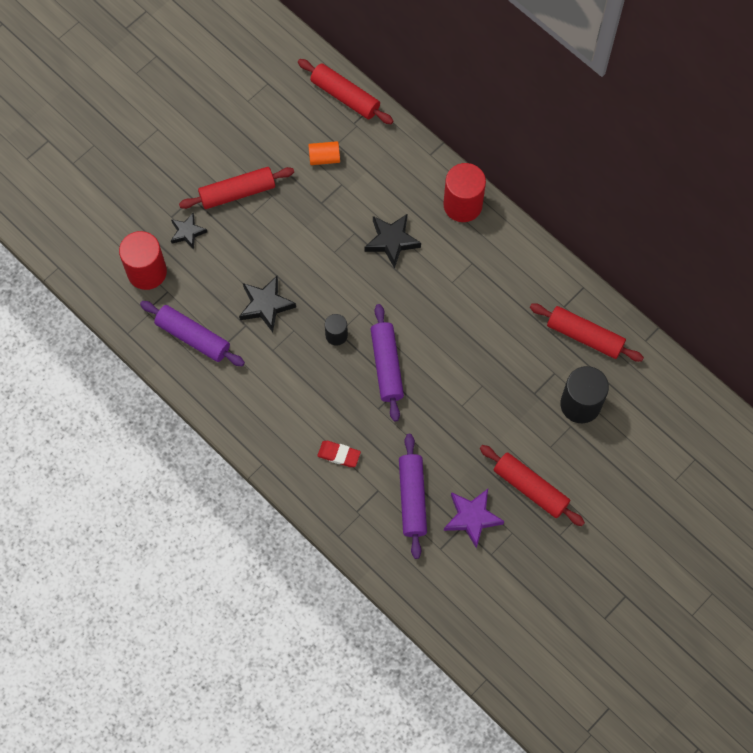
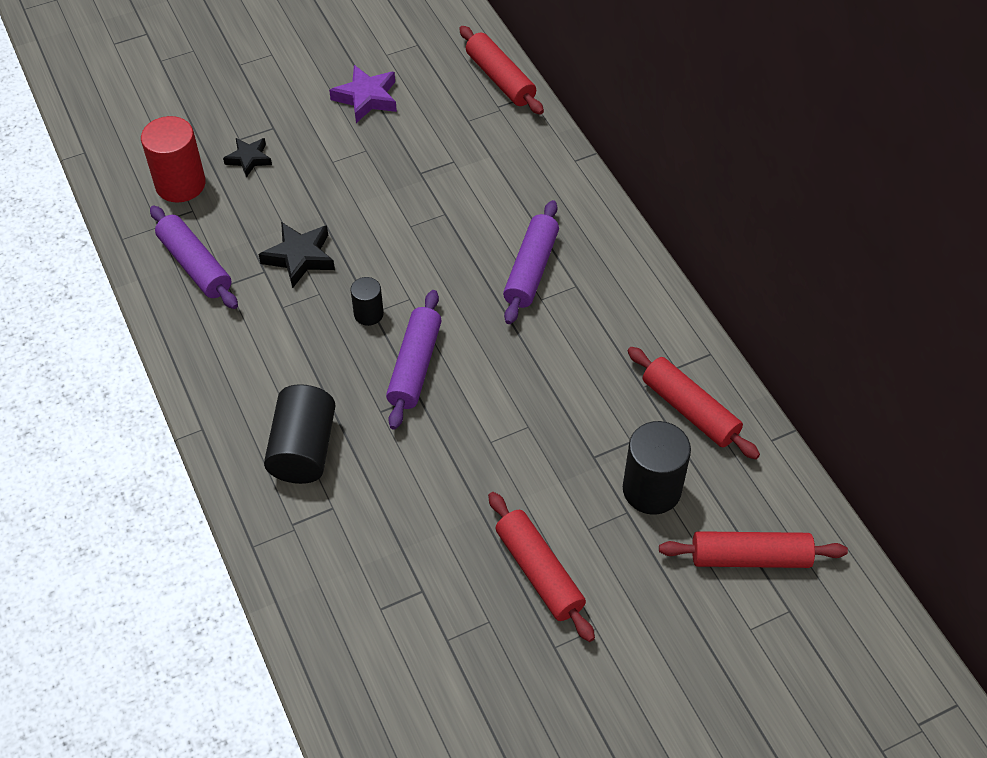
camera: 20 degrees right, 15 degrees down
(237, 193) = (327, 136): red rolling pin -> red rolling pin (750, 557)
(324, 158) = (446, 130): orange cylinder -> none
(339, 455) = (303, 449): red eraser -> black cylinder
(391, 241) = (486, 234): black star -> none
(412, 498) = (373, 532): purple rolling pin -> purple rolling pin (531, 269)
(462, 205) = (591, 221): red cylinder -> none
(472, 518) = (442, 583): purple star -> purple star (366, 98)

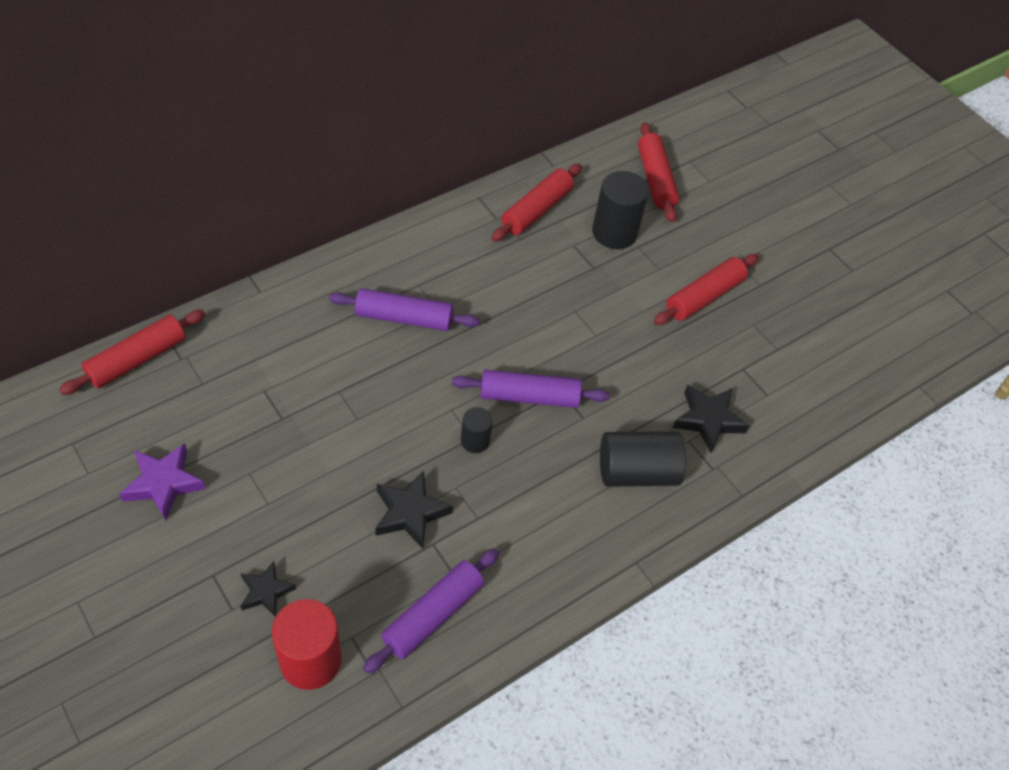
camera: 105 degrees left, 0 degrees up
(355, 534) = (708, 420): none -> black star

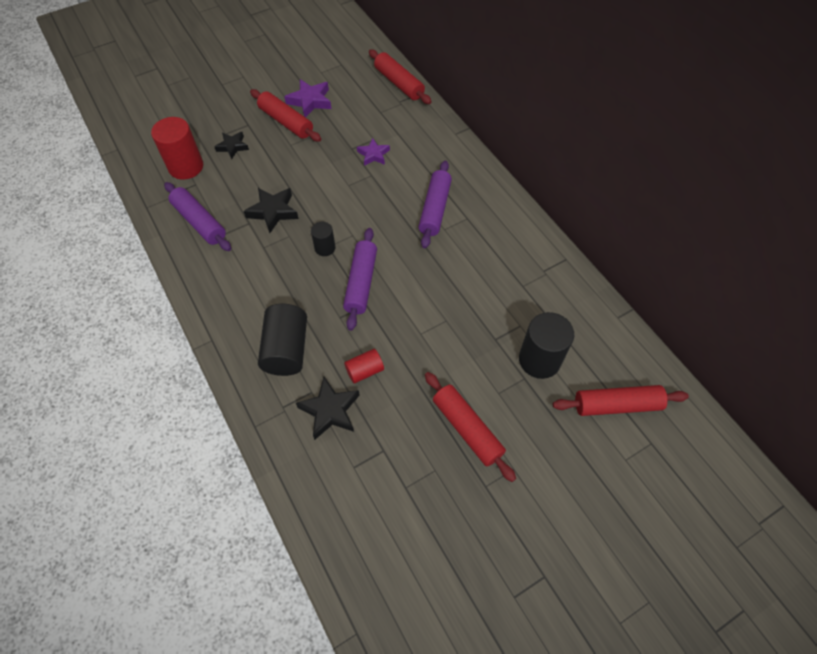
camera: 100 degrees right, 5 degrees up
(297, 389) = (373, 155): none -> purple star
(536, 210) = (558, 300): red rolling pin -> red rolling pin (286, 122)
(653, 388) = (365, 371): none -> red cylinder

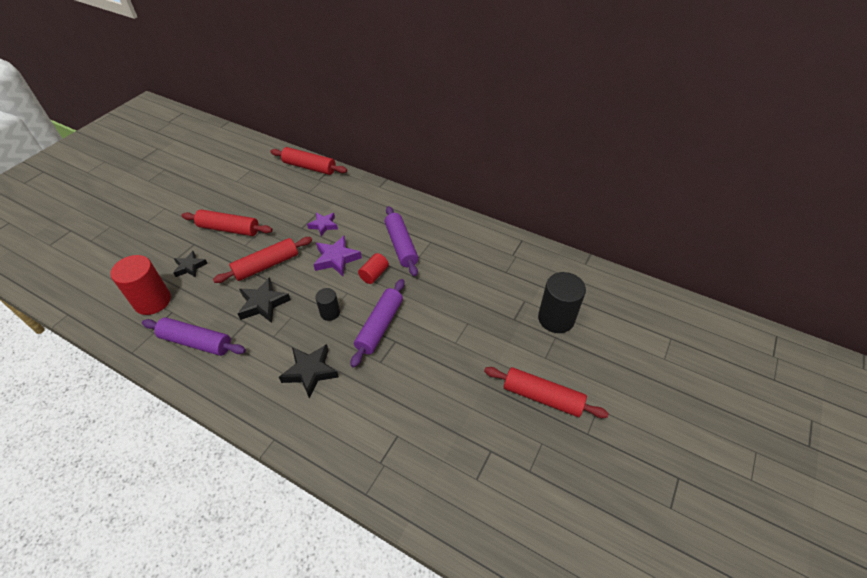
camera: 30 degrees left, 10 degrees down
(286, 349) = (351, 411): black cylinder -> none
(310, 101) = (241, 205): purple star -> purple star (336, 259)
(330, 410) = (424, 443): black star -> black star (310, 372)
(361, 283) = (379, 326): purple rolling pin -> purple rolling pin turned 45 degrees clockwise
(365, 371) = (431, 394): red cylinder -> red cylinder (374, 274)
(617, 405) = (630, 324): red rolling pin -> red rolling pin (266, 265)

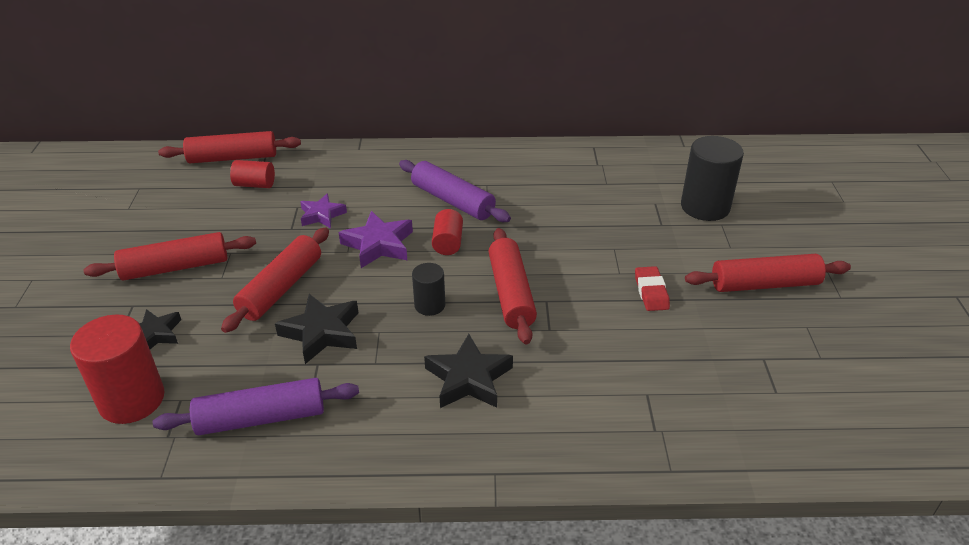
camera: 30 degrees left, 10 degrees down
(306, 190) = (255, 184): none -> red cylinder
(379, 326) = (511, 293): purple rolling pin -> red rolling pin
(463, 366) = (651, 292): none -> red eraser

